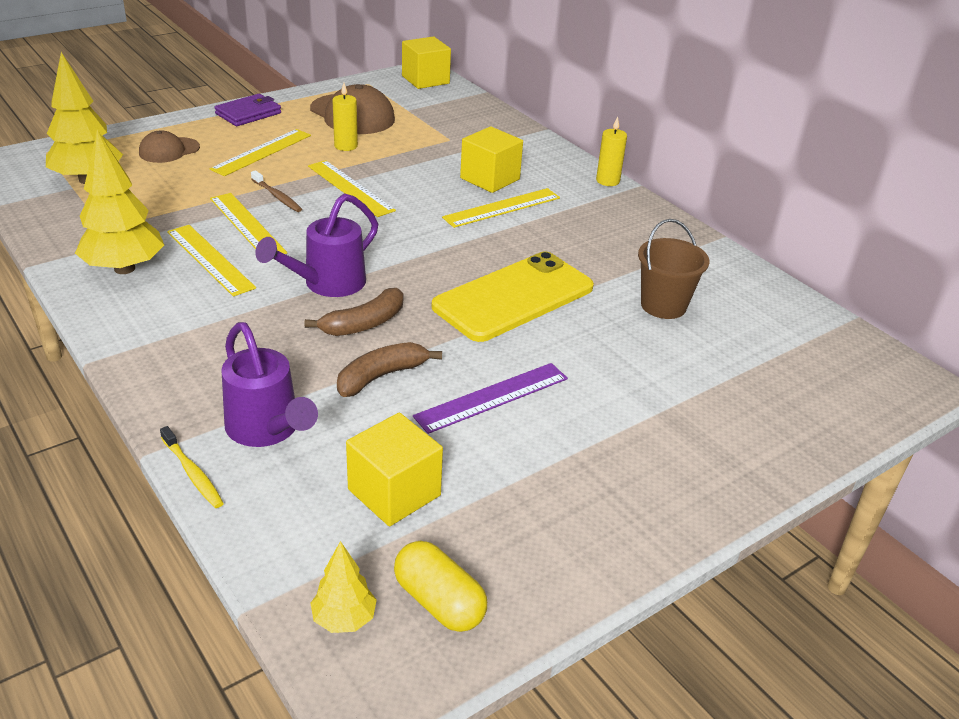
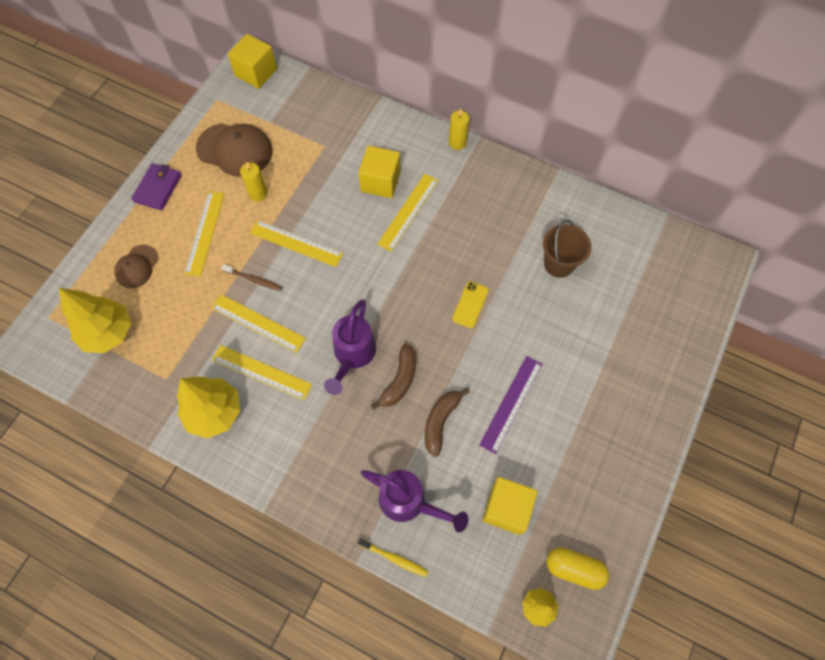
camera: 25 degrees left, 30 degrees up
(514, 297) = (470, 304): yellow phone -> yellow phone, size x0.43

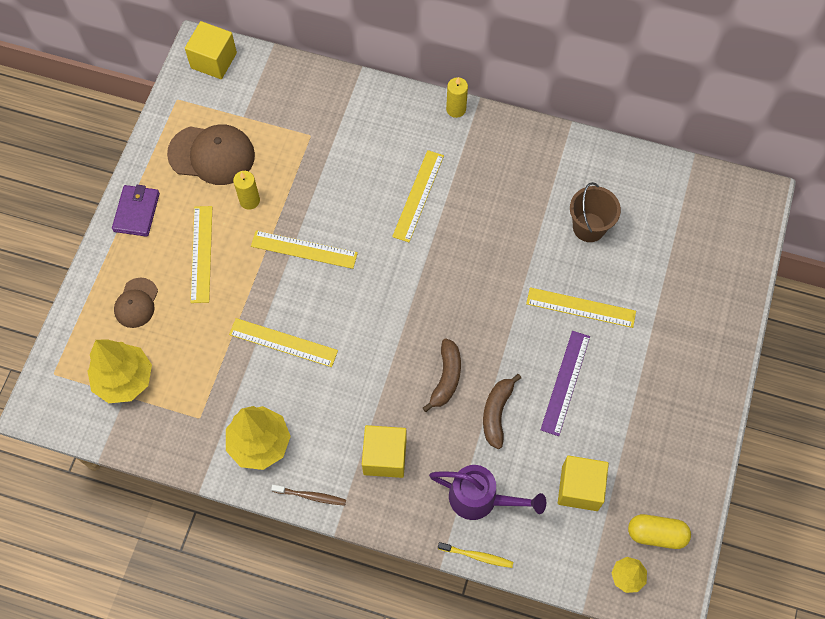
camera: 10 degrees left, 0 degrees up
(254, 280) = (268, 297): brown toothbrush -> brown toothbrush (310, 496)
(261, 372) = (299, 393): yellow ruler -> yellow ruler (581, 307)
(352, 355) = (391, 360): purple watering can -> none
(380, 182) = (381, 166): yellow cube -> yellow cube (385, 457)
(470, 304) = (504, 286): yellow phone -> none

